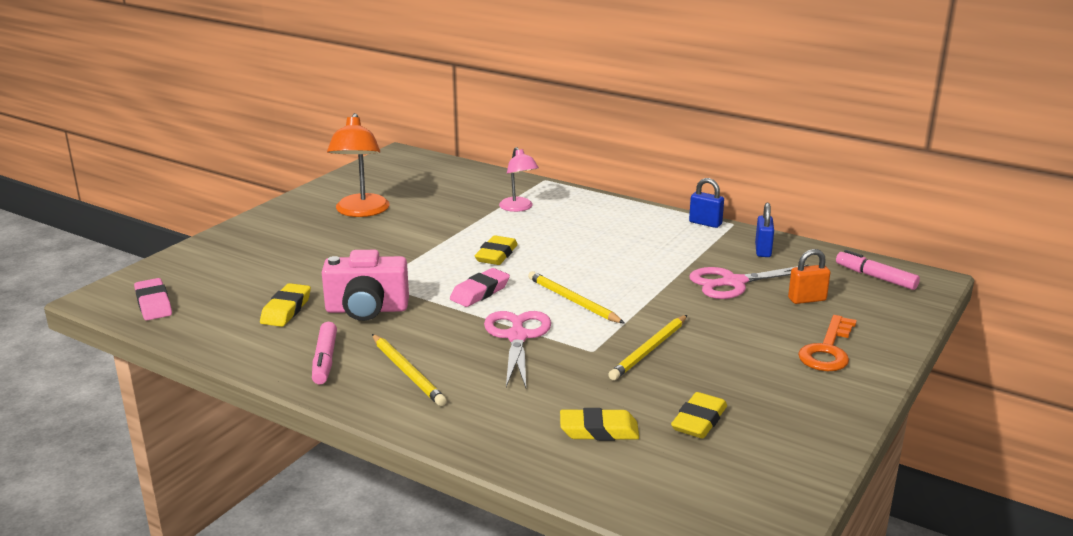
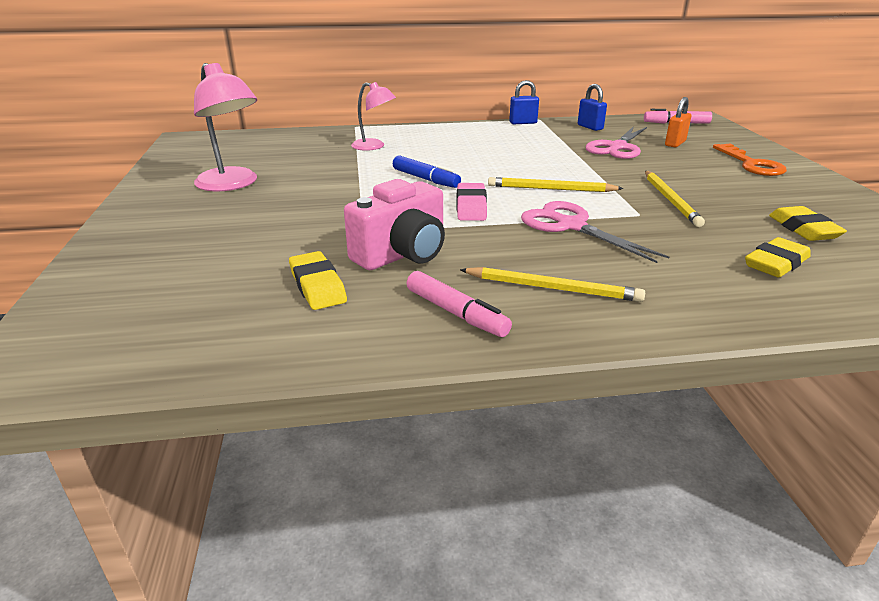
camera: 40 degrees left, 5 degrees up
(154, 304) = (123, 347): pink eraser -> none
(361, 211) = (232, 184): orange lamp -> pink lamp
(496, 255) = (426, 179): yellow eraser -> blue marker

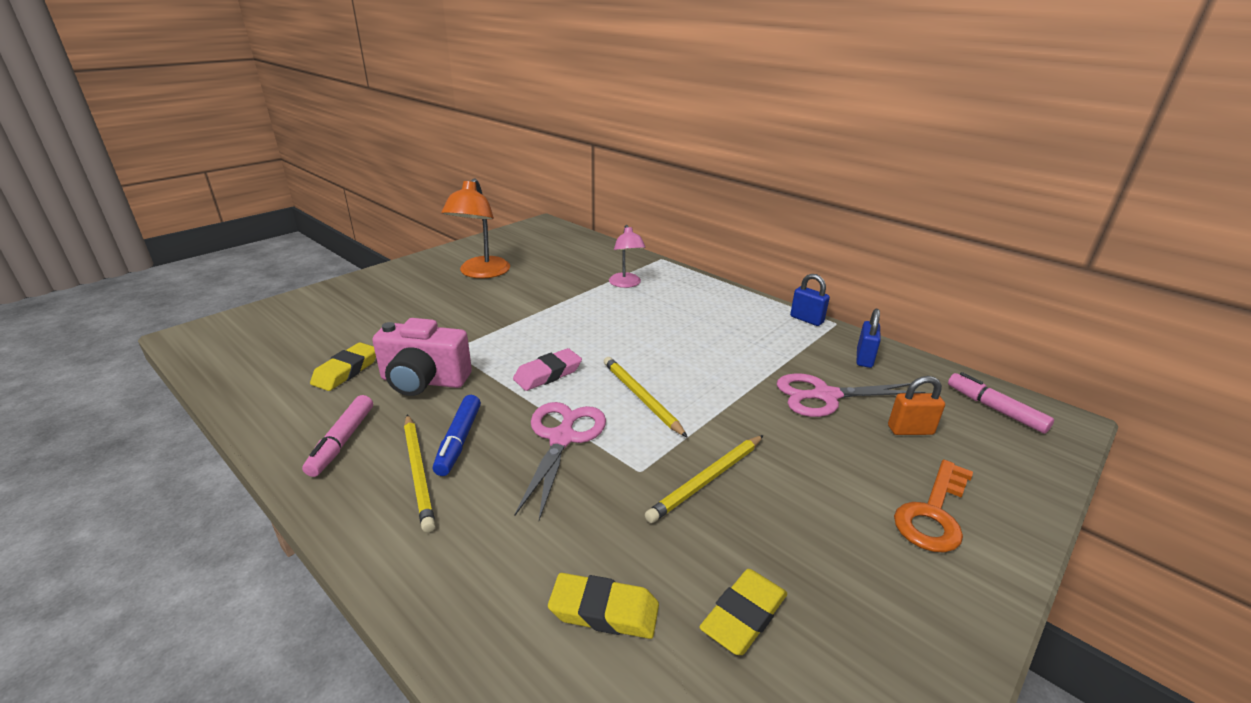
camera: 50 degrees right, 0 degrees up
(232, 184) = (481, 273): pink lamp -> orange lamp
(426, 179) = (583, 332): blue marker -> blue marker (459, 441)

